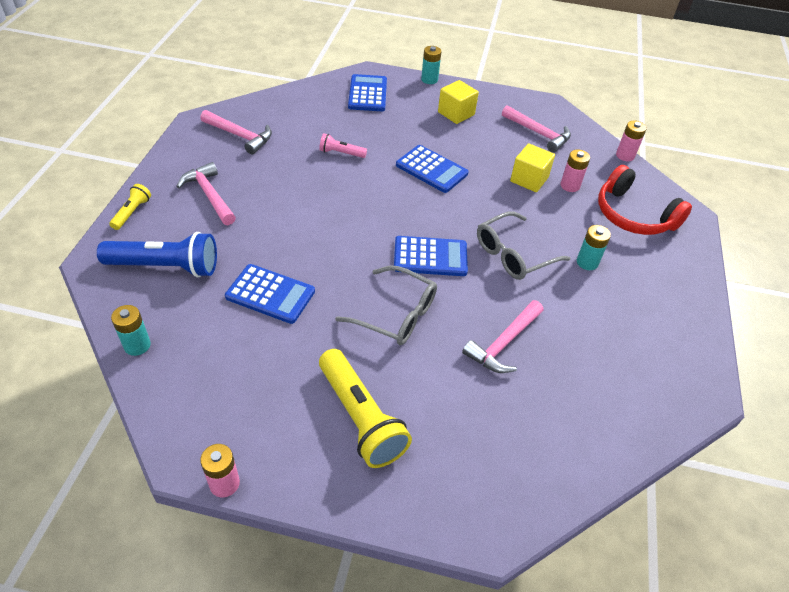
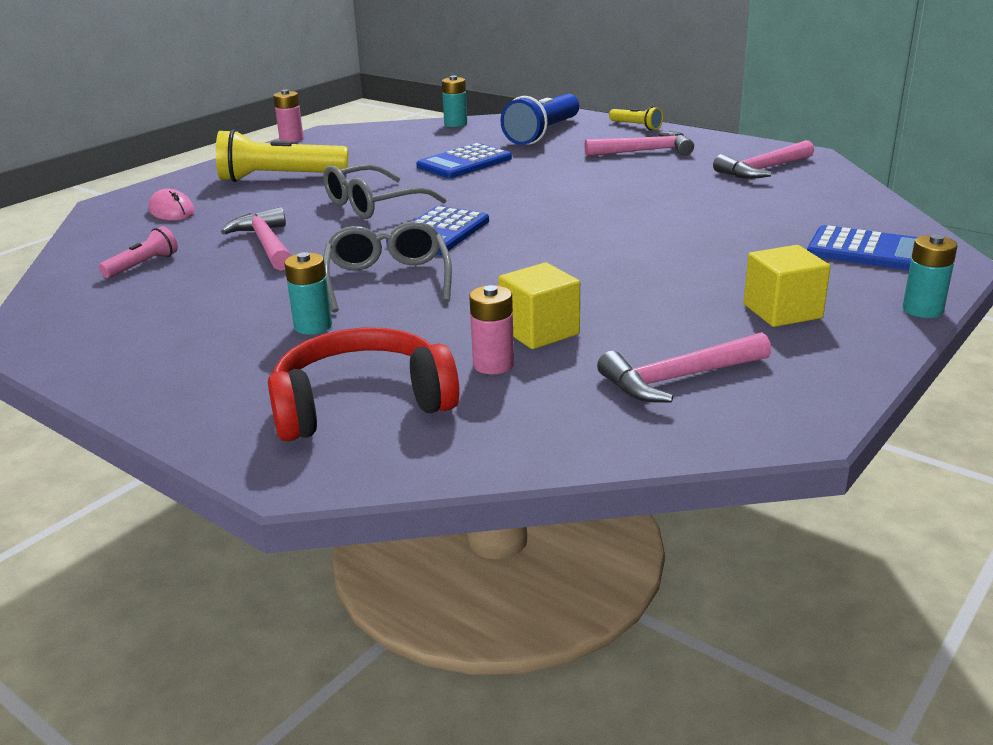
camera: 120 degrees right, 20 degrees down
(341, 153) = (695, 214): pink flashlight -> pink flashlight (143, 265)
(431, 169) = (619, 263): blue calculator -> none
(481, 457) = (172, 211): none -> pink mouse
(625, 155) = (540, 464): pink battery -> none

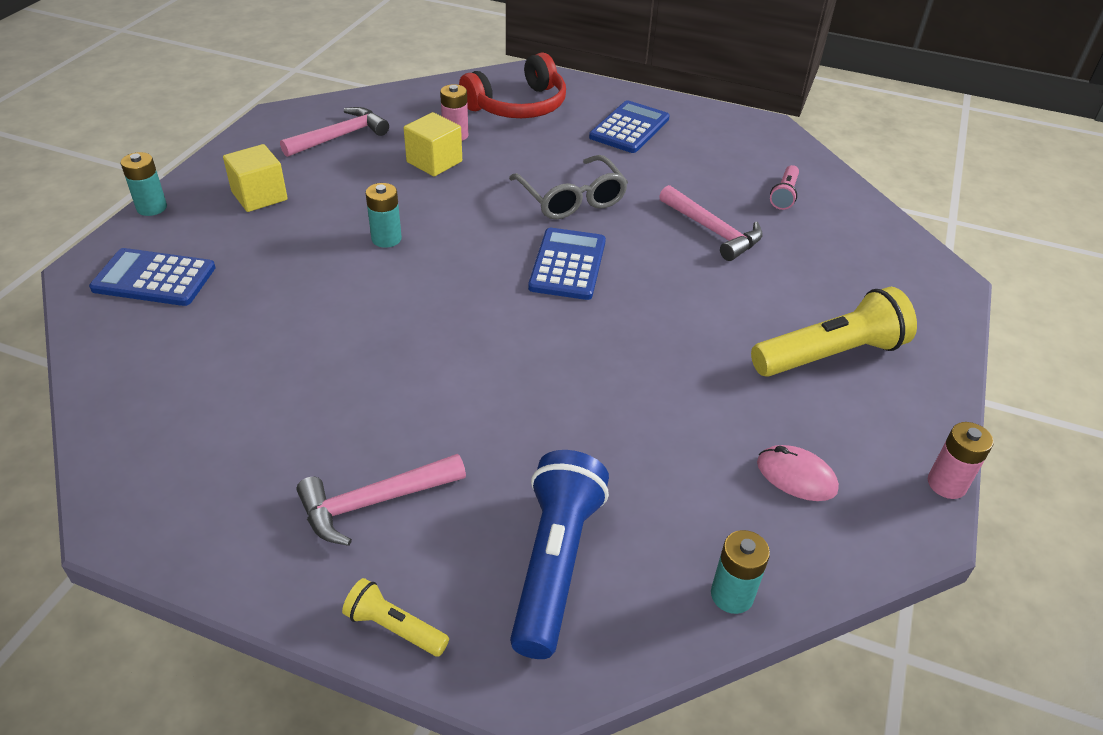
camera: 160 degrees right, 15 degrees up
(172, 211) = (864, 272): pink mouse -> pink mouse (796, 476)
(313, 326) = (591, 151): turquoise battery -> turquoise battery (386, 239)
(373, 205) = (668, 307): grey glasses -> none
(464, 163) = (627, 427): blue calculator -> blue calculator (629, 128)
(763, 169) = (204, 455): pink hammer -> none

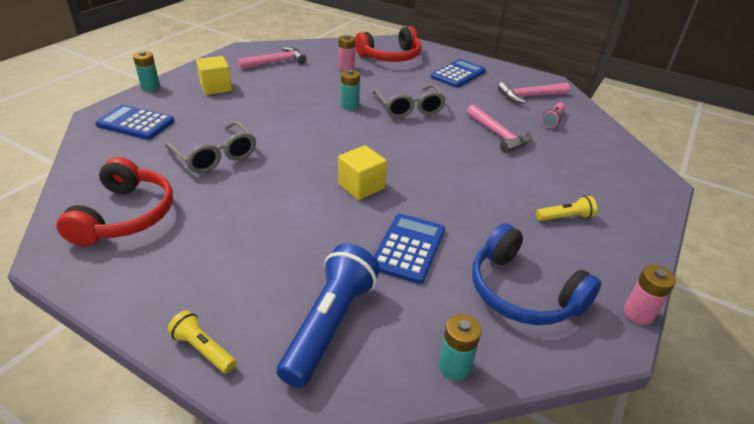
camera: 10 degrees right, 5 degrees down
(203, 441) = (126, 215): none -> red headphones
(303, 321) = (215, 156): none -> grey glasses
(374, 502) = (220, 267): pink hammer -> pink hammer (529, 96)
(386, 239) = (284, 117): turquoise battery -> turquoise battery (350, 105)
(434, 162) = (328, 80): yellow cube -> yellow cube (361, 186)
(567, 264) = (395, 143): blue calculator -> blue calculator (408, 248)
(796, 476) = (522, 292): pink mouse -> blue headphones
(830, 355) = (565, 217): yellow flashlight -> yellow flashlight, size x0.50

